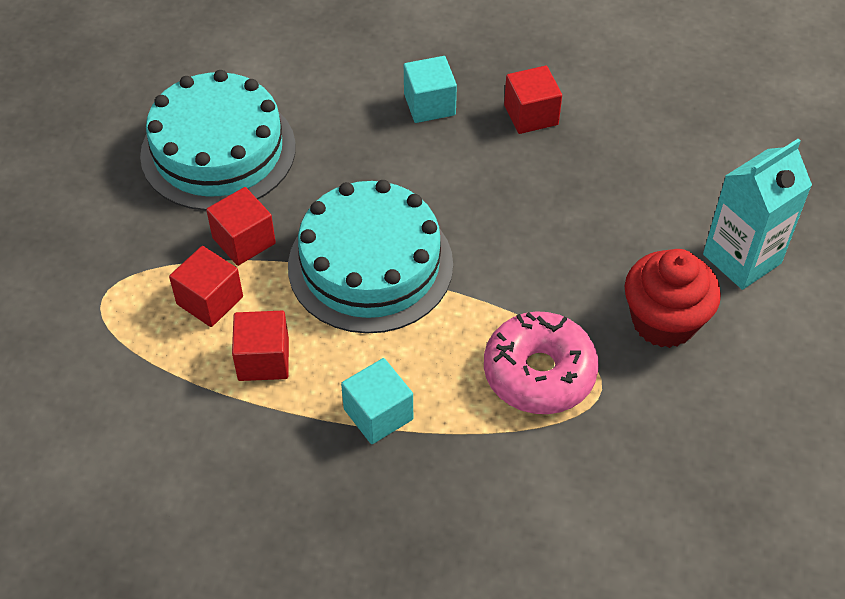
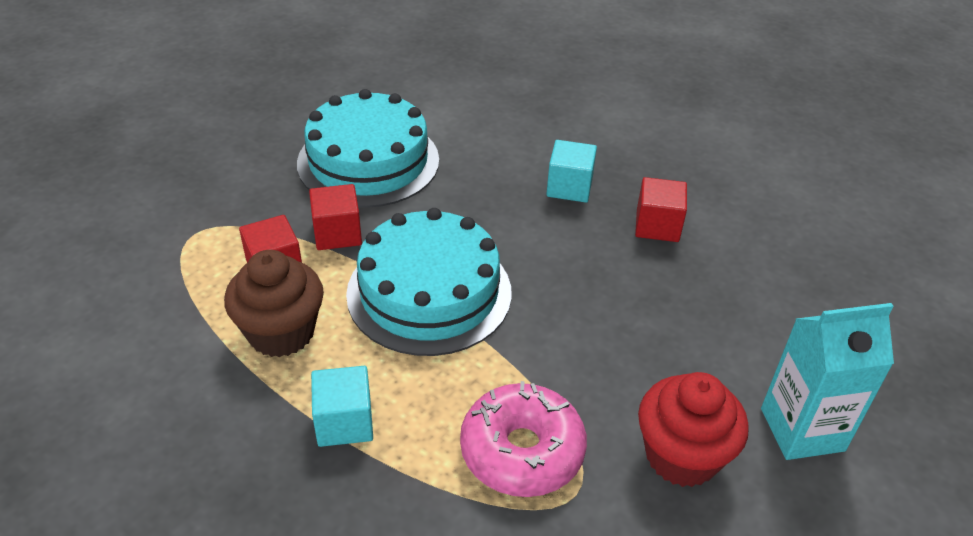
camera: 25 degrees right, 10 degrees down
(263, 359) = (281, 332): red cube -> brown cupcake

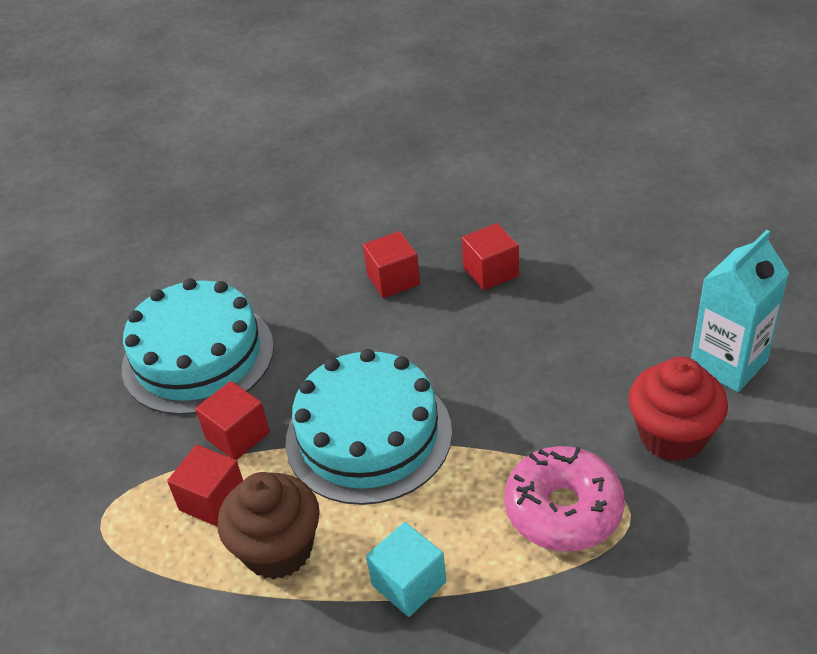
camera: 30 degrees left, 0 degrees up
(569, 187) = (393, 280): turquoise cube -> red cube

